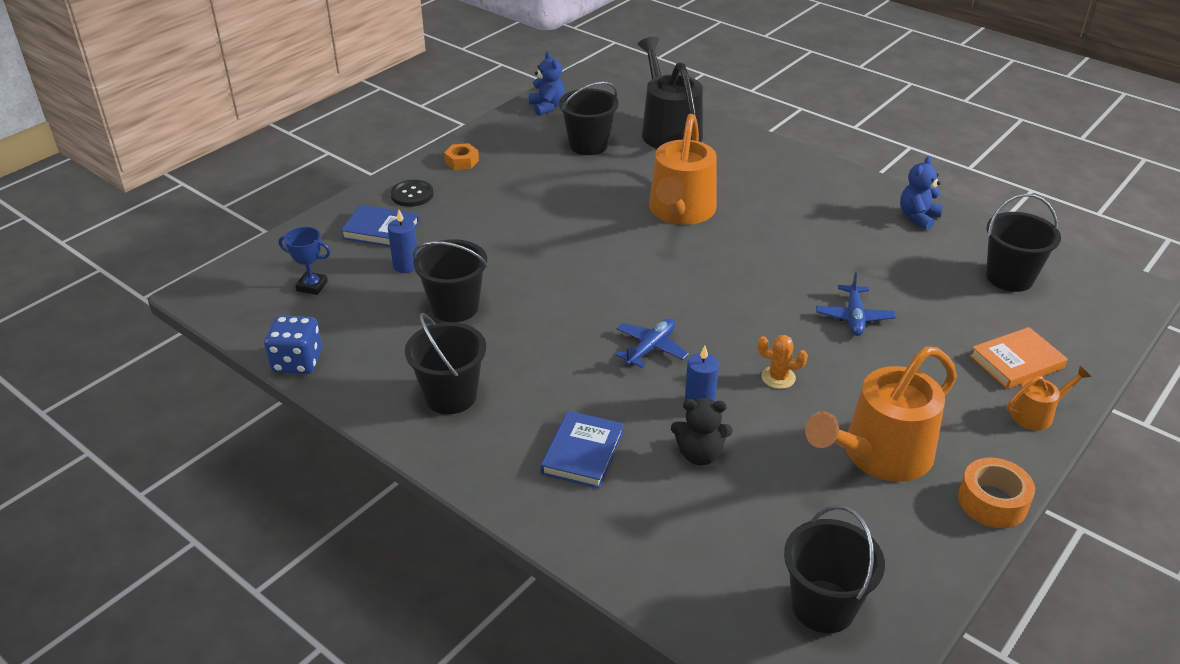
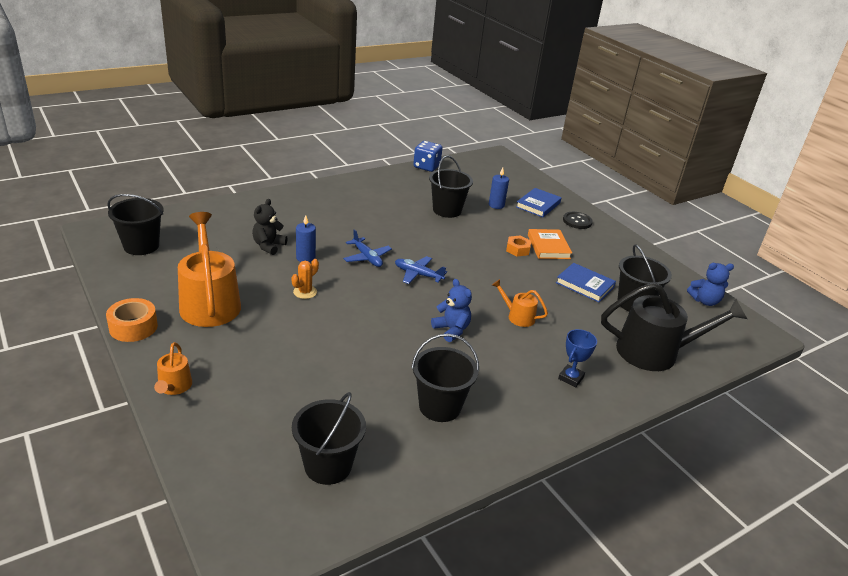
camera: 105 degrees right, 5 degrees down
(312, 286) = (489, 179): blue trophy -> blue trophy (571, 378)
(450, 396) = (372, 194): black bucket -> black bucket (440, 406)
(462, 161) = (618, 246): orange nut -> orange nut (517, 249)
(583, 453) = (301, 216): blue book -> blue book (585, 285)
(680, 211) = (518, 316): orange watering can -> orange watering can, size x0.47
(854, 317) = (339, 348): blue plane -> blue plane (418, 274)
(918, 217) = (452, 451): blue teddy bear -> blue teddy bear (451, 330)
(1016, 362) = (229, 407): orange book -> orange book (548, 246)

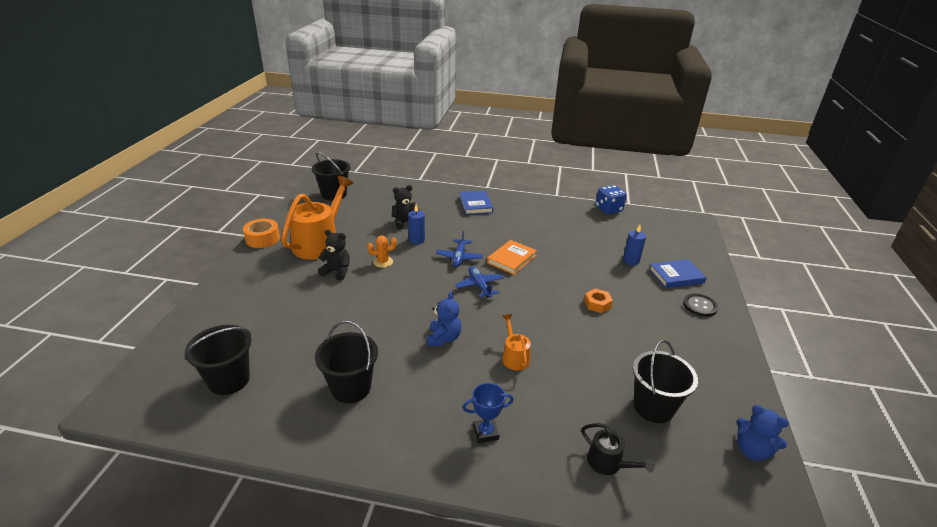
camera: 45 degrees right, 0 degrees up
(174, 387) = (230, 282): orange watering can -> none
(274, 321) = (337, 271): none -> black teddy bear
(447, 210) = (577, 248): black bucket -> none
(548, 246) = (633, 315): orange book -> orange book (511, 259)
(585, 285) = (622, 364): blue book -> blue book (475, 205)
(655, 352) = (608, 463): black watering can -> black watering can, size x0.47

